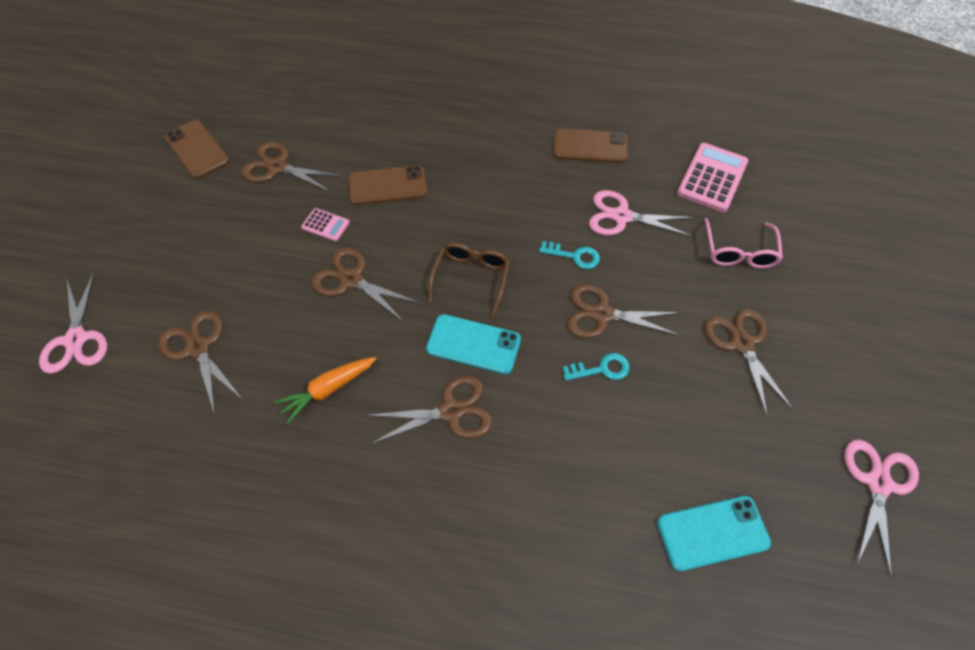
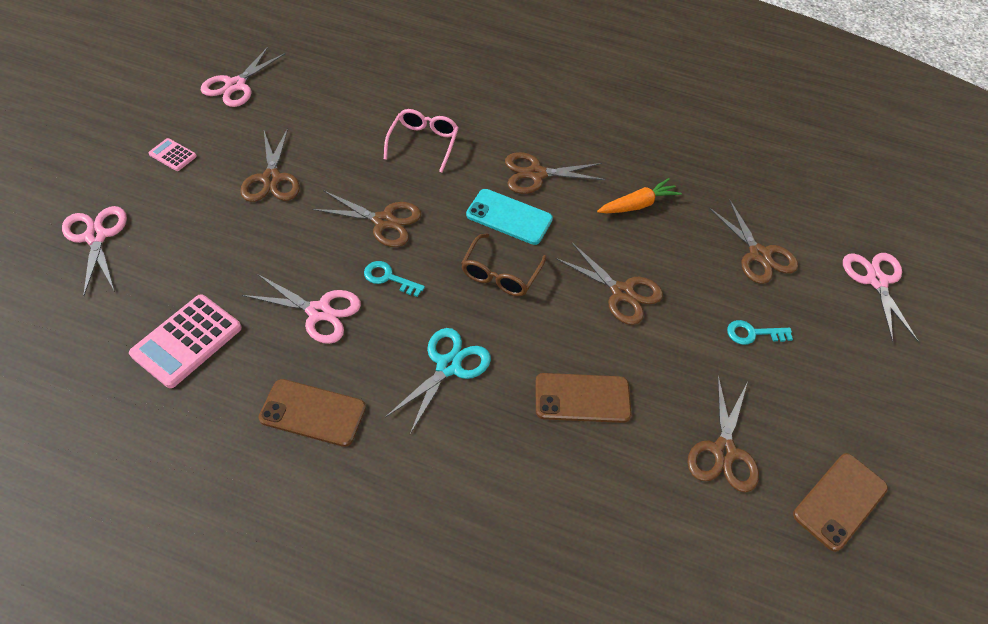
camera: 175 degrees left, 5 degrees down
(197, 149) = (840, 501): brown phone -> brown phone turned 75 degrees clockwise
(278, 167) = (723, 451): brown scissors -> brown scissors turned 75 degrees clockwise
(325, 225) = (654, 358): pink calculator -> pink calculator (173, 155)
(499, 192) = (448, 366): none -> turquoise scissors
(601, 369) = (403, 181): turquoise key -> turquoise key (753, 333)
(712, 532) = (368, 82): turquoise phone -> none
(738, 251) = (217, 254): pink glasses -> pink glasses (423, 143)
(855, 248) = (96, 237): none -> pink scissors

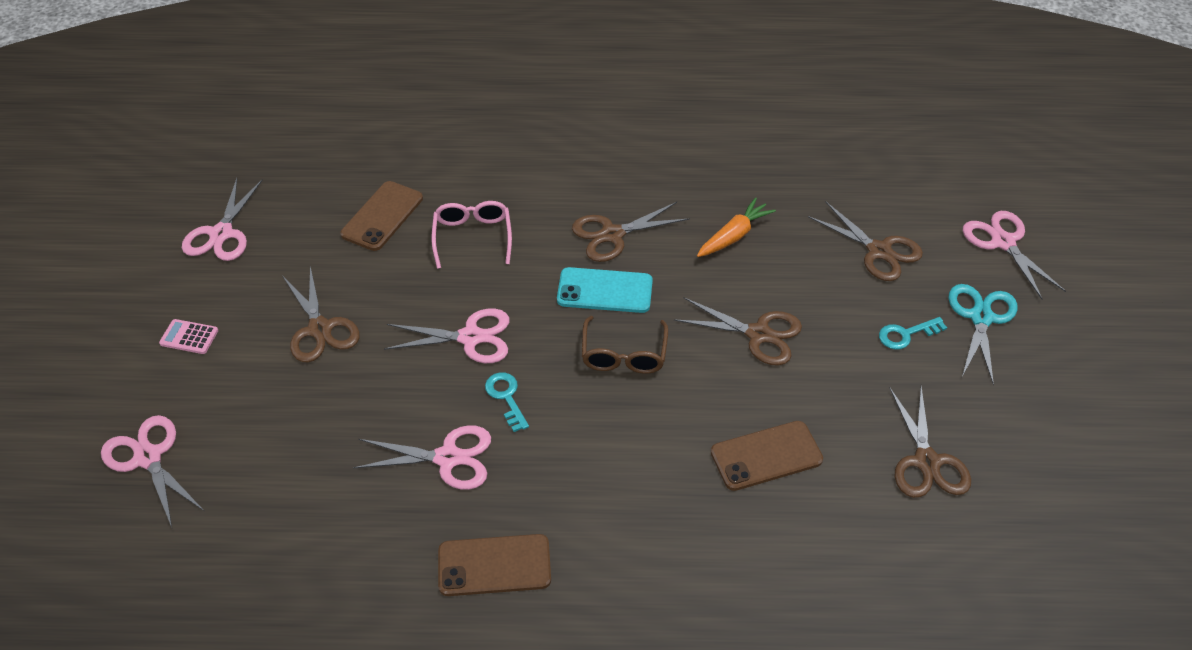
camera: 15 degrees left, 5 degrees down
(187, 341) = (316, 537): pink calculator -> none
(383, 221) = (470, 337): brown scissors -> pink scissors
(388, 278) = (506, 397): turquoise key -> turquoise key turned 60 degrees clockwise
(448, 366) = (614, 469): turquoise scissors -> turquoise scissors (981, 317)
(840, 501) = (1054, 472): brown phone -> brown phone (382, 216)

